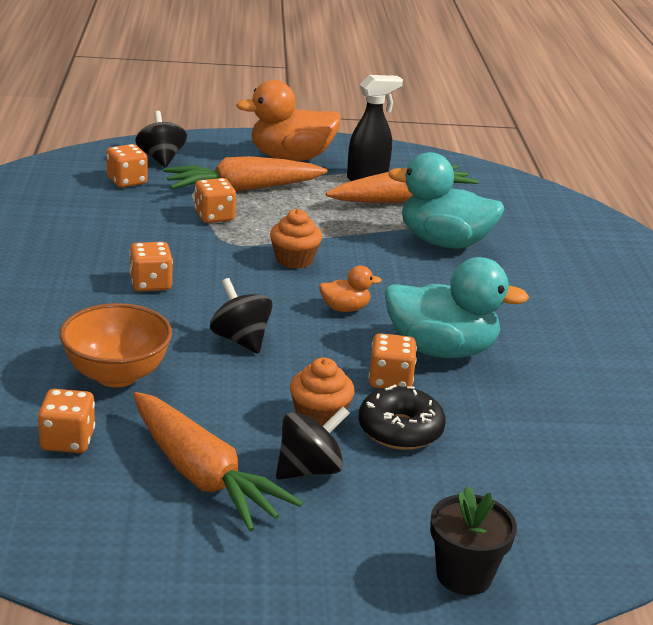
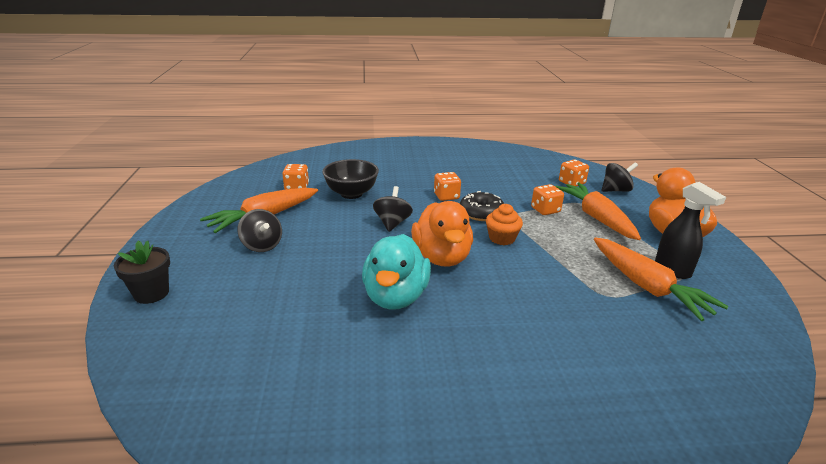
camera: 90 degrees right, 0 degrees up
(116, 375) = (351, 194): orange bowl -> black bowl
(240, 339) = (392, 223): black spinning top -> black spinning top turned 45 degrees counterclockwise
(319, 417) = (312, 248): orange cupcake -> none
(345, 308) = (442, 257): orange duck -> orange duck, size x2.13
(390, 380) = (352, 273): orange dice -> none
(400, 430) = (296, 276): black donut -> black donut (481, 213)
(444, 242) = (577, 306): turquoise duck -> none

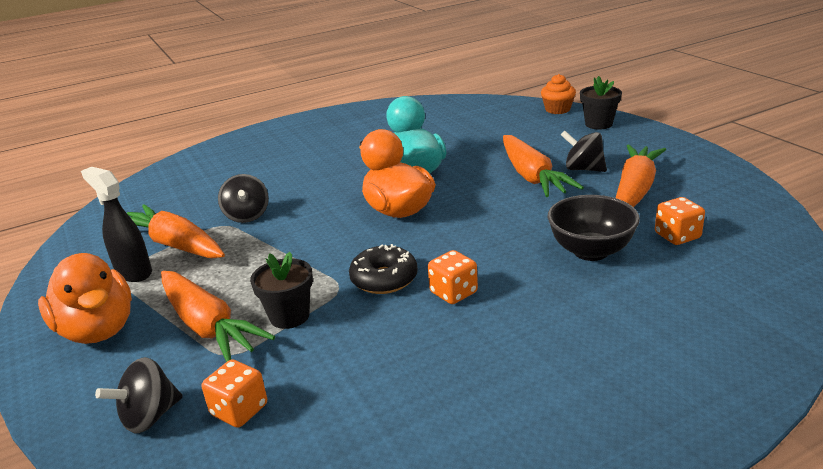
camera: 160 degrees right, 0 degrees up
(308, 252) = (532, 177): none -> orange carrot
(392, 223) = (486, 229): black spinning top -> black spinning top (247, 216)
(502, 238) = (341, 251): orange cupcake -> orange cupcake (557, 109)
(545, 210) = (289, 316): orange dice -> black flower pot

